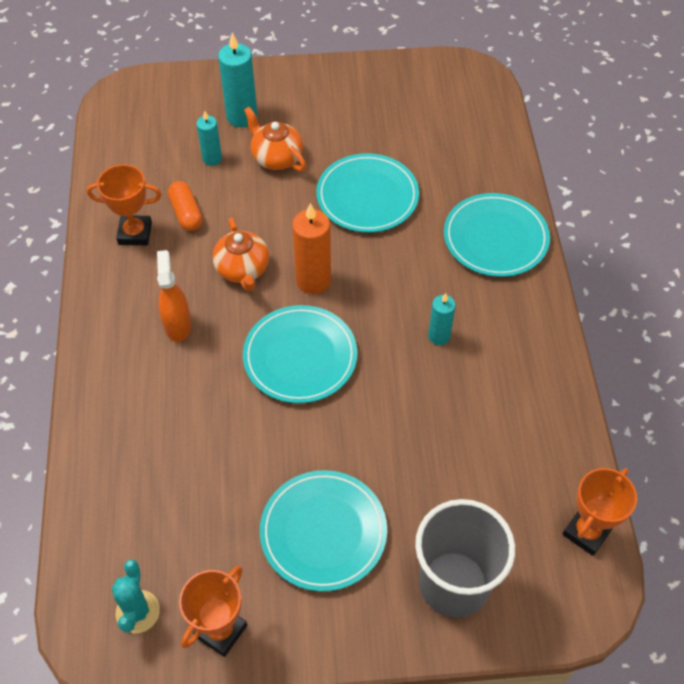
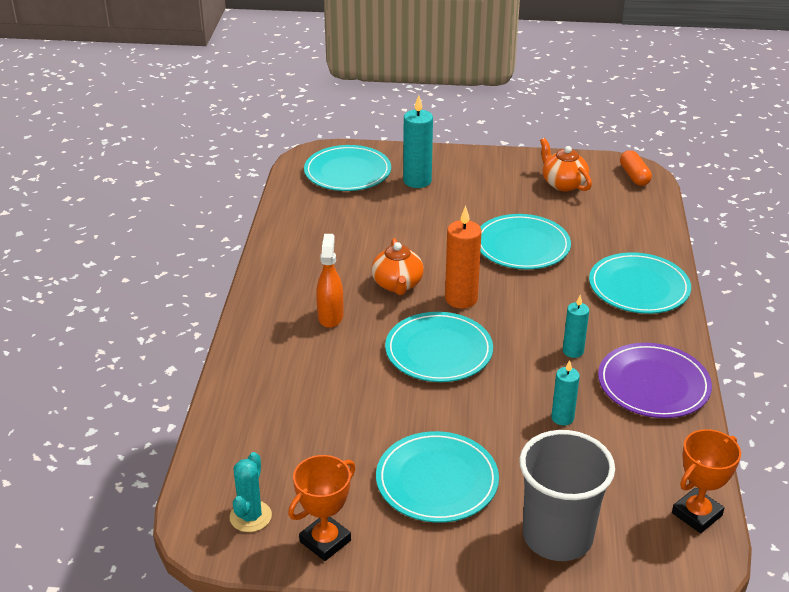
camera: 10 degrees right, 20 degrees down
(135, 233) = (305, 250): orange trophy -> none
(163, 113) = (347, 172): none -> turquoise plate
(186, 213) = (354, 241): orange capsule -> orange capsule (634, 176)
(212, 159) = (385, 206): turquoise candle -> turquoise candle (562, 418)
(276, 157) = (443, 211): orange teapot -> orange teapot (563, 184)
(525, 369) = (653, 384): none -> purple plate

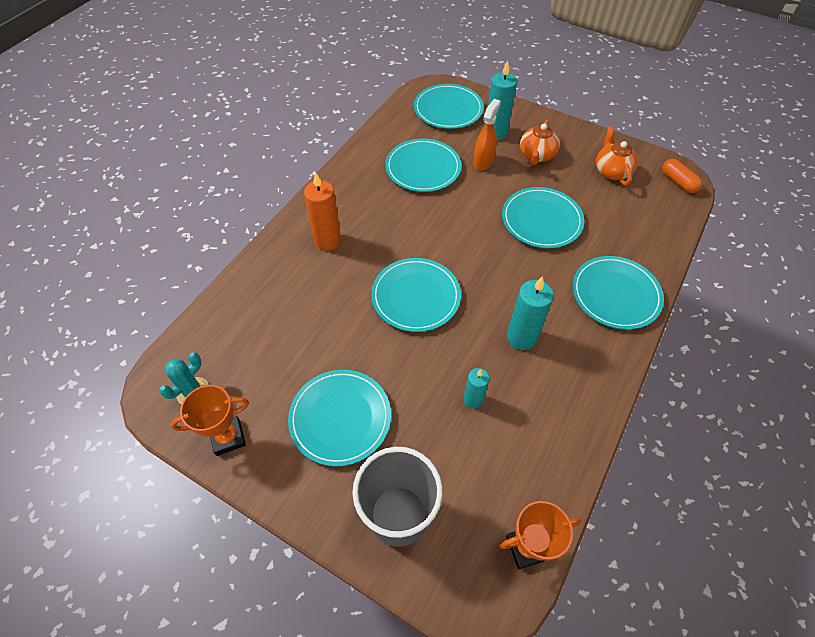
camera: 25 degrees right, 20 degrees up
(330, 316) = (356, 235): orange spray bottle -> orange spray bottle (483, 162)
(360, 234) = (423, 168): none -> turquoise plate
(397, 284) = (422, 223): orange teapot -> orange teapot (536, 155)
(461, 299) = (462, 254): orange candle -> orange candle (327, 240)
(573, 351) = (521, 337): turquoise candle -> turquoise candle, size x1.64
(634, 176) = (678, 182): orange capsule -> orange capsule turned 45 degrees counterclockwise
(653, 384) = (569, 397): purple plate -> none

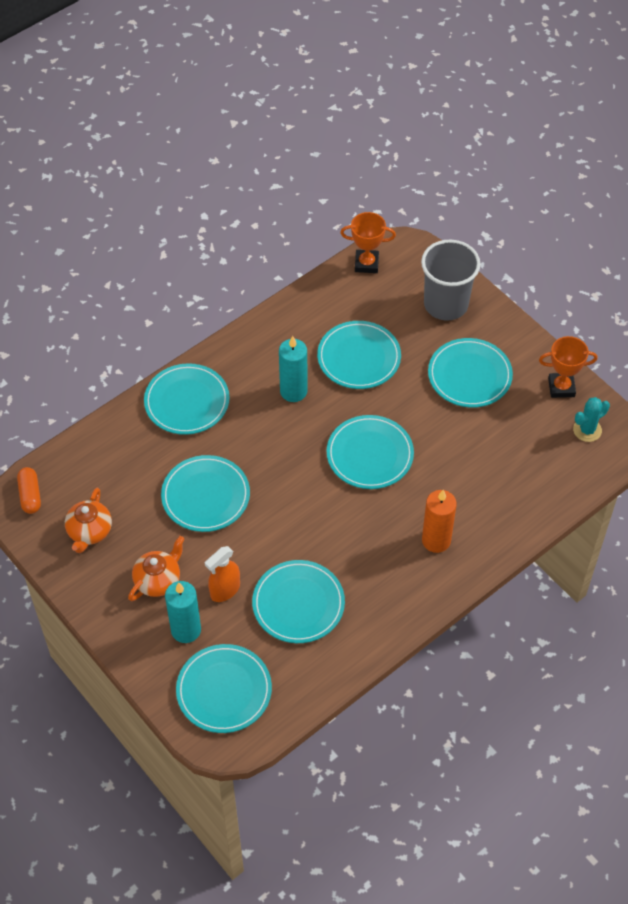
camera: 160 degrees left, 0 degrees up
(473, 399) = (359, 357): turquoise candle -> turquoise plate

